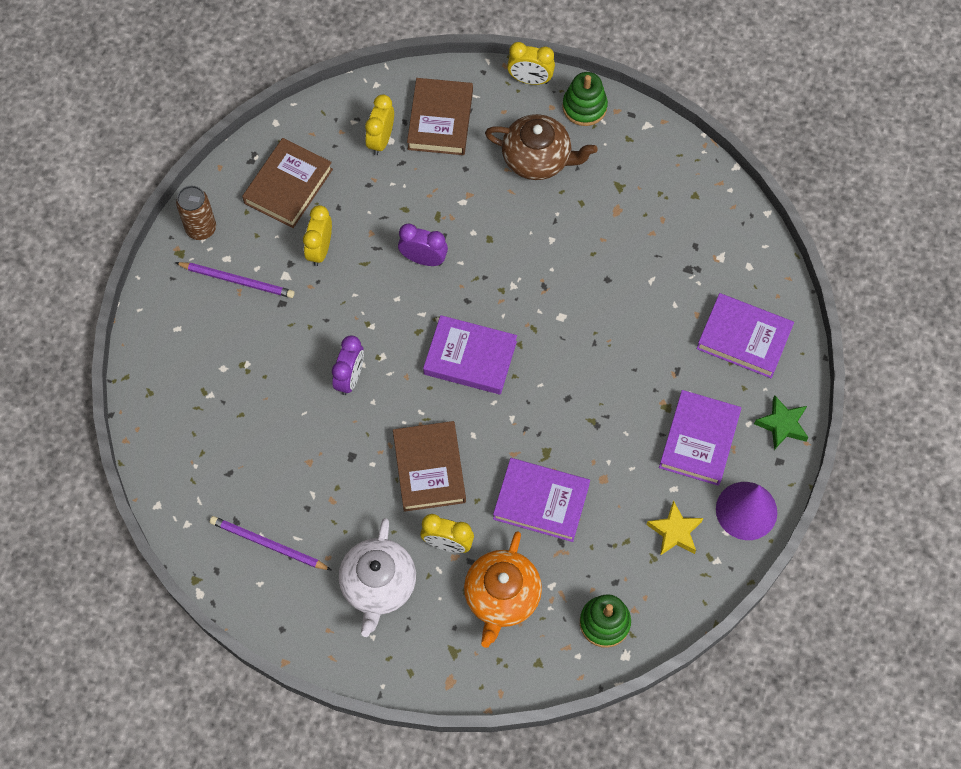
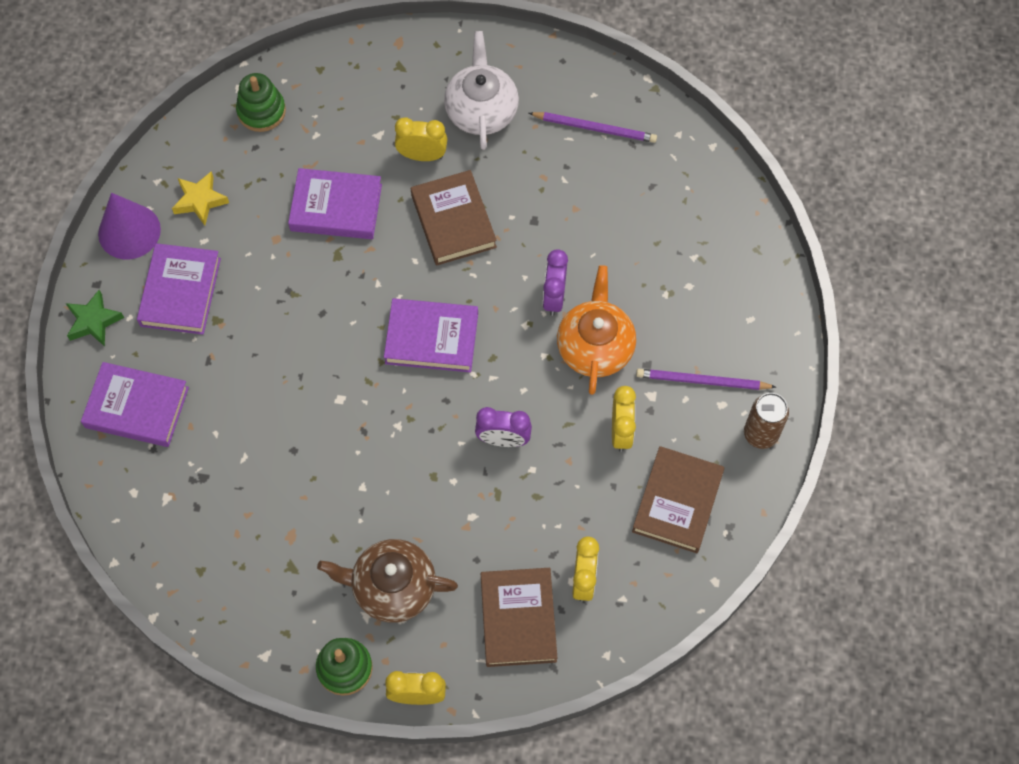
camera: 170 degrees right, 0 degrees up
(502, 596) = (362, 118): orange teapot -> orange teapot (595, 346)

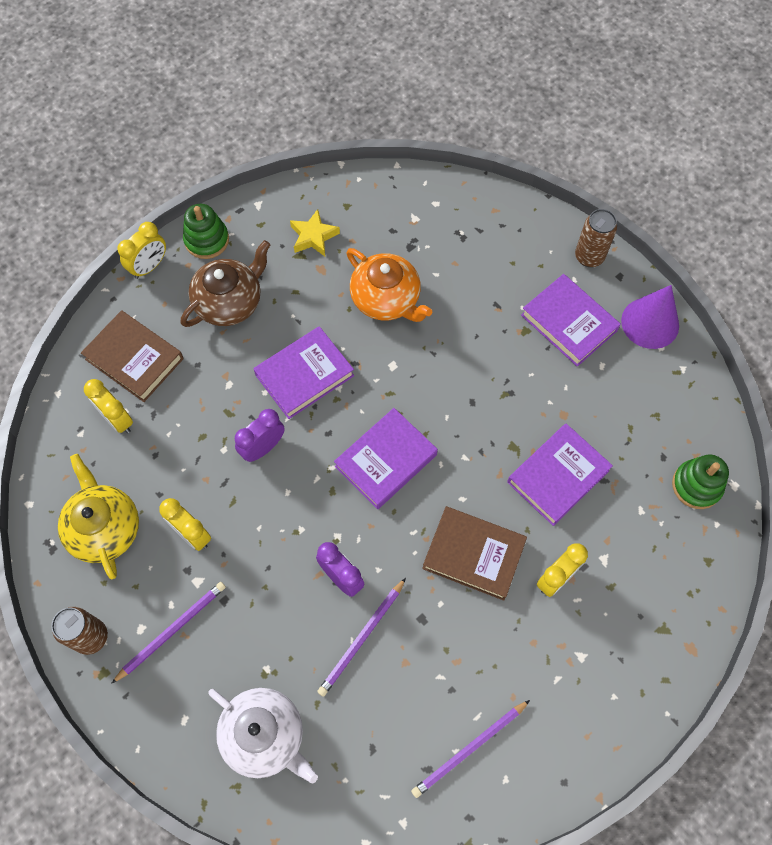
camera: 130 degrees right, 0 degrees up
(94, 321) = (589, 257): green star -> brown can
(137, 407) = (497, 241): purple book -> purple book (304, 375)
(200, 200) = (641, 386): yellow star -> yellow star (313, 237)
(481, 110) = (565, 663): white teapot -> white teapot (265, 735)
(585, 249) = (362, 638): none -> purple pencil
(595, 346) = (273, 573): orange teapot -> orange teapot (386, 299)
(677, 502) = (105, 528): brown book -> yellow teapot

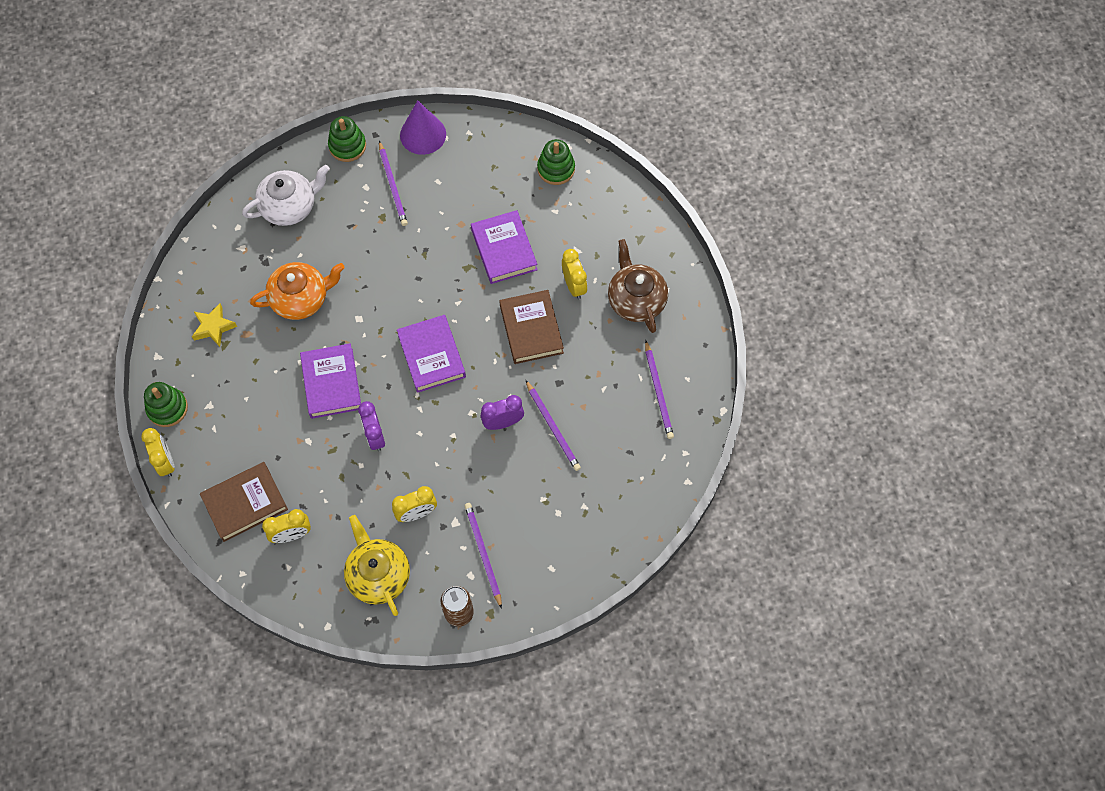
camera: 65 degrees left, 0 degrees up
(105, 528) = (378, 575): yellow teapot -> yellow teapot turned 60 degrees clockwise
(229, 302) = (236, 412): brown teapot -> brown teapot (636, 300)
(265, 735) = (588, 518): white teapot -> white teapot (289, 206)
(474, 554) = (531, 329): brown book -> brown book turned 60 degrees counterclockwise
(569, 323) = (393, 186): purple book -> purple pencil
(589, 257) = (347, 146): brown can -> green stacking toy

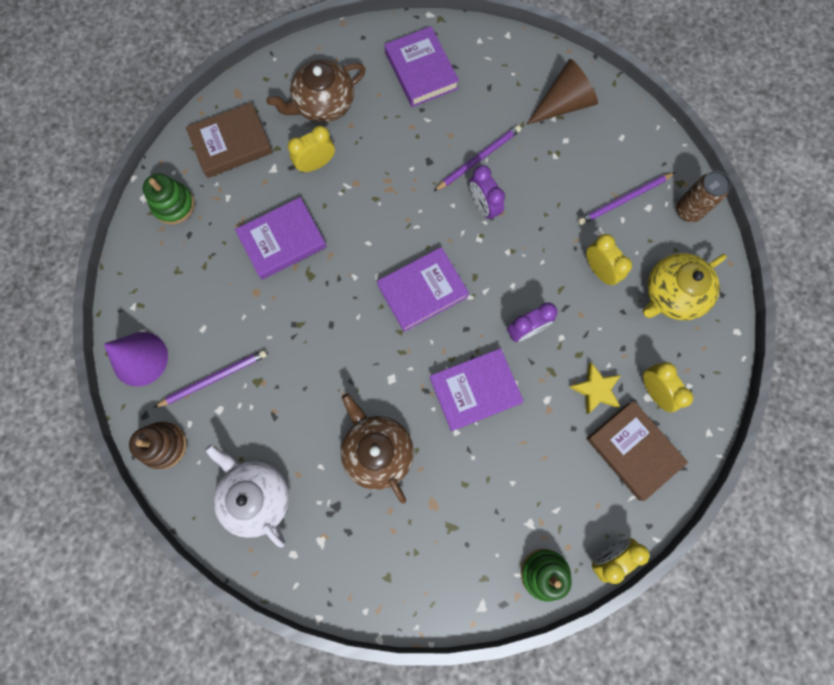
camera: 100 degrees left, 10 degrees up
(213, 327) = (431, 546): yellow star -> yellow star (595, 389)
(301, 298) = (377, 451): orange teapot -> brown teapot
(347, 146) = (164, 445): green stacking toy -> brown stacking toy
(531, 329) = (373, 197): brown book -> brown book (231, 144)
(599, 519) = (563, 104): none -> brown cone
(658, 392) = (421, 71): purple pencil -> purple book

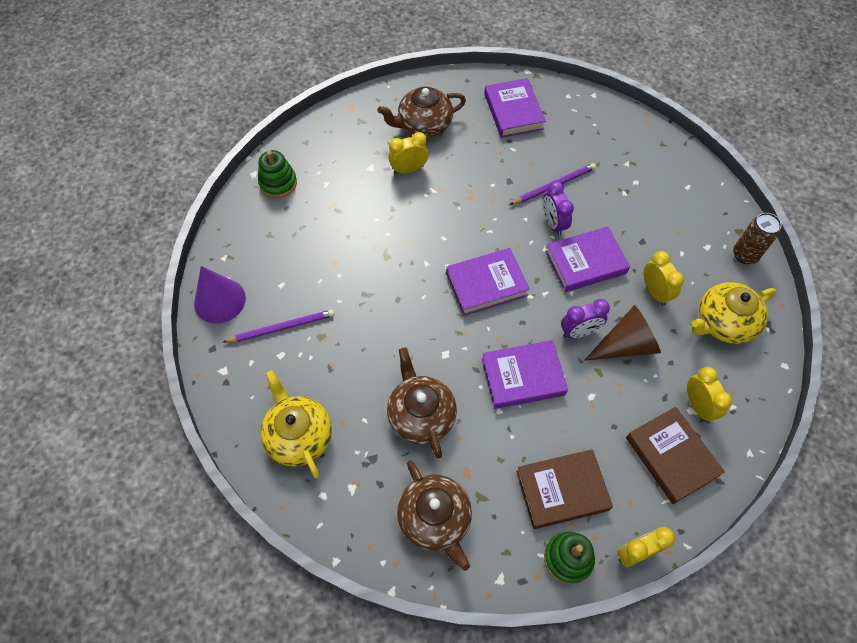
camera: 10 degrees right, 15 degrees down
(164, 445) = (223, 377): brown stacking toy -> none
(231, 144) = (338, 144): brown book -> brown book (562, 490)
(256, 496) = (299, 436): white teapot -> yellow teapot
(282, 241) = (367, 225): purple book -> purple book (585, 262)
(409, 558) = (435, 519): none -> brown teapot
(563, 104) = (637, 153): brown cone -> brown cone (626, 345)
(595, 389) = (640, 395): yellow star -> none
(624, 200) = (684, 237): purple pencil -> none

